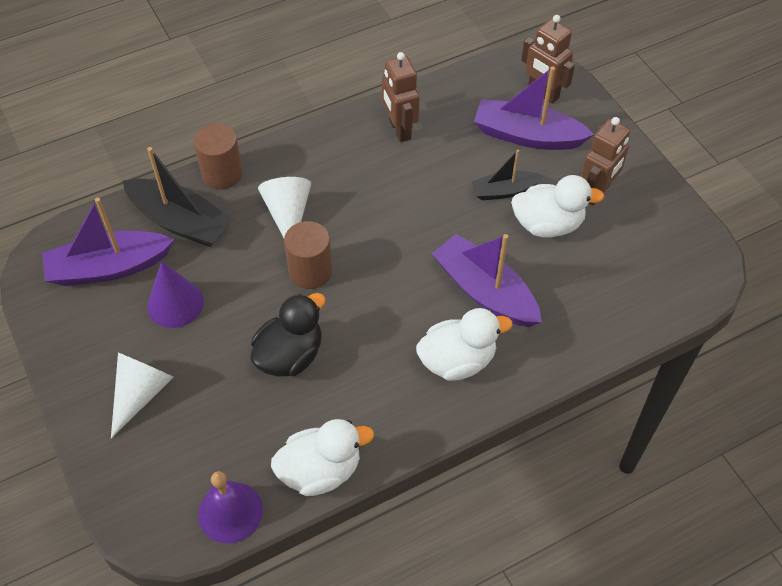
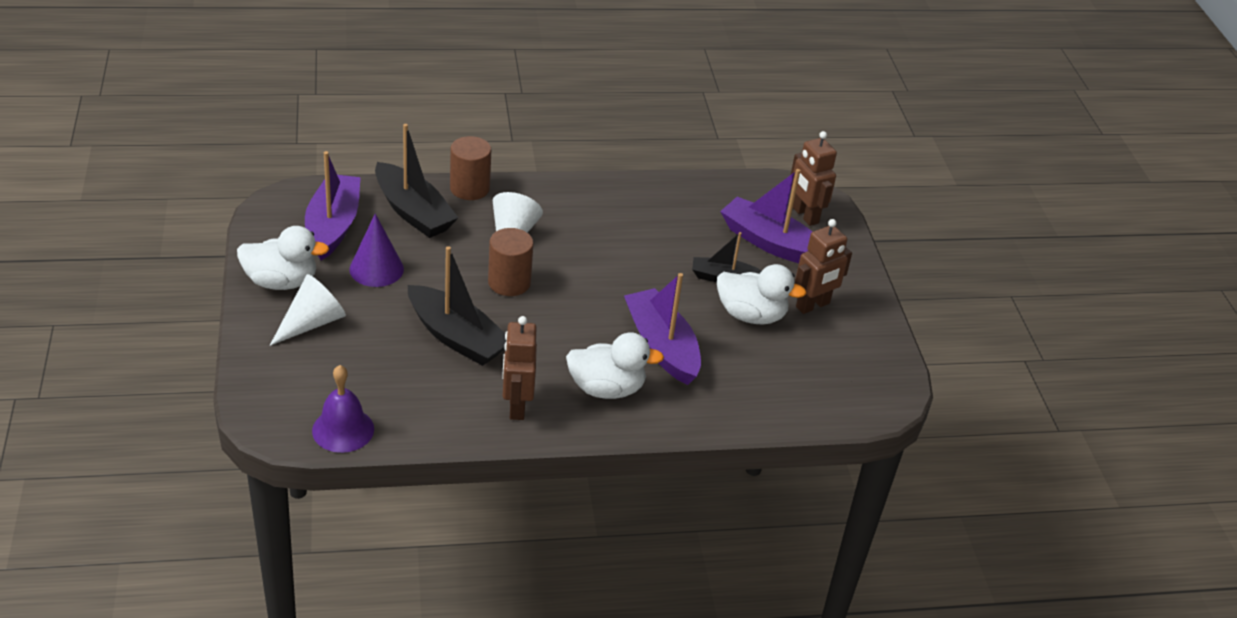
camera: 15 degrees right, 15 degrees down
(109, 268) = (333, 226): purple boat -> purple boat turned 90 degrees clockwise
(290, 355) = (457, 337): black duck -> black boat
(320, 470) = (438, 427): white duck -> white duck (281, 282)
(399, 130) = (650, 203): brown robot -> brown robot (516, 406)

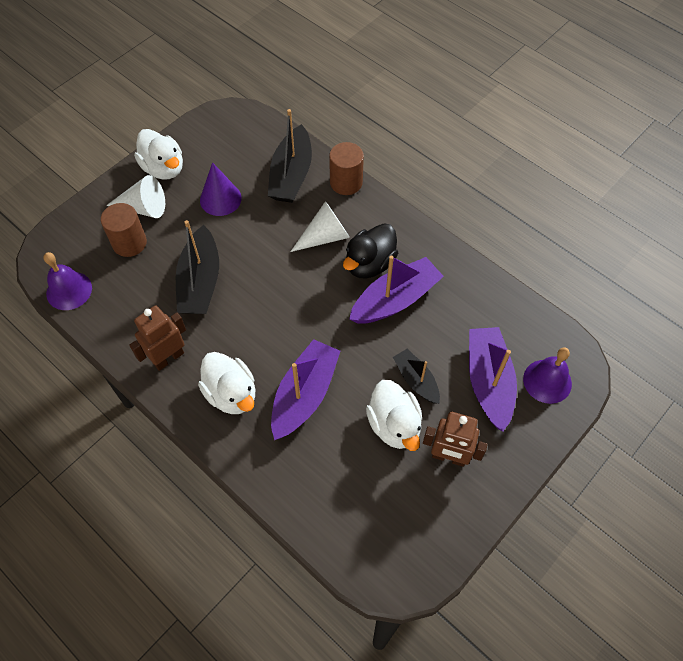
camera: 55 degrees right, 20 degrees up
(333, 226) = (236, 151): purple boat -> purple boat (395, 300)
(509, 282) = (278, 269): brown cylinder -> brown cylinder (129, 243)
(576, 230) = (369, 264): none -> black duck
(805, 215) = (547, 381): brown robot -> purple bell

